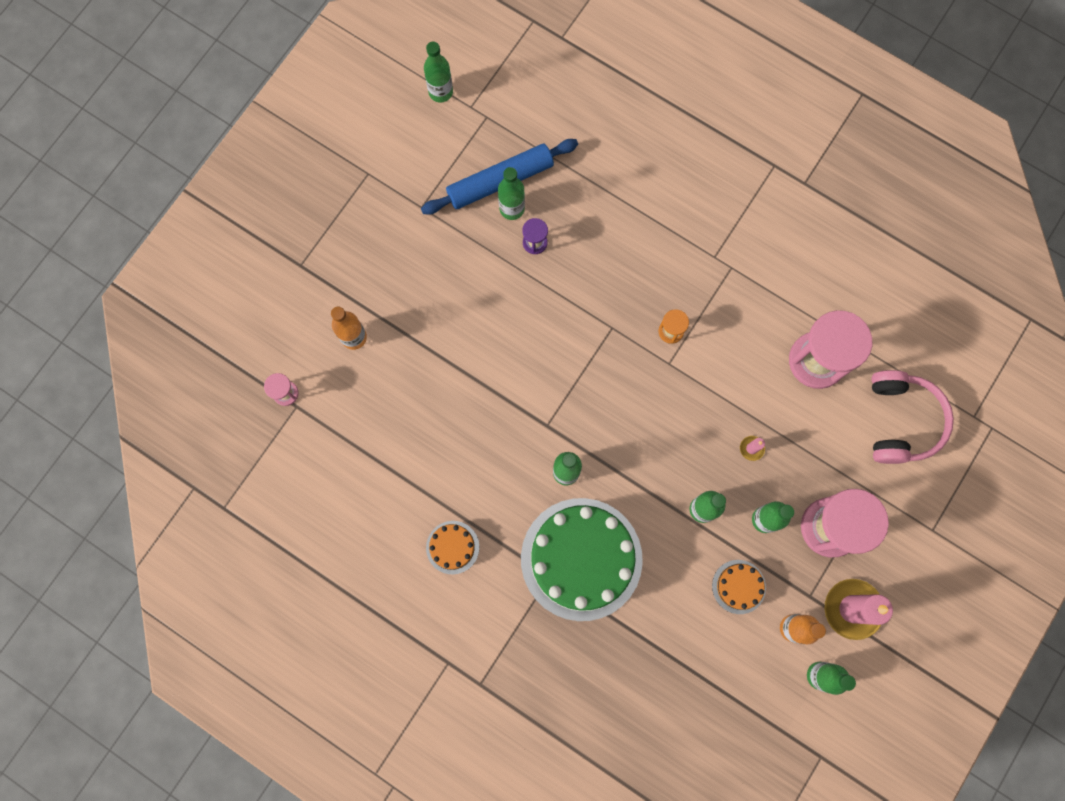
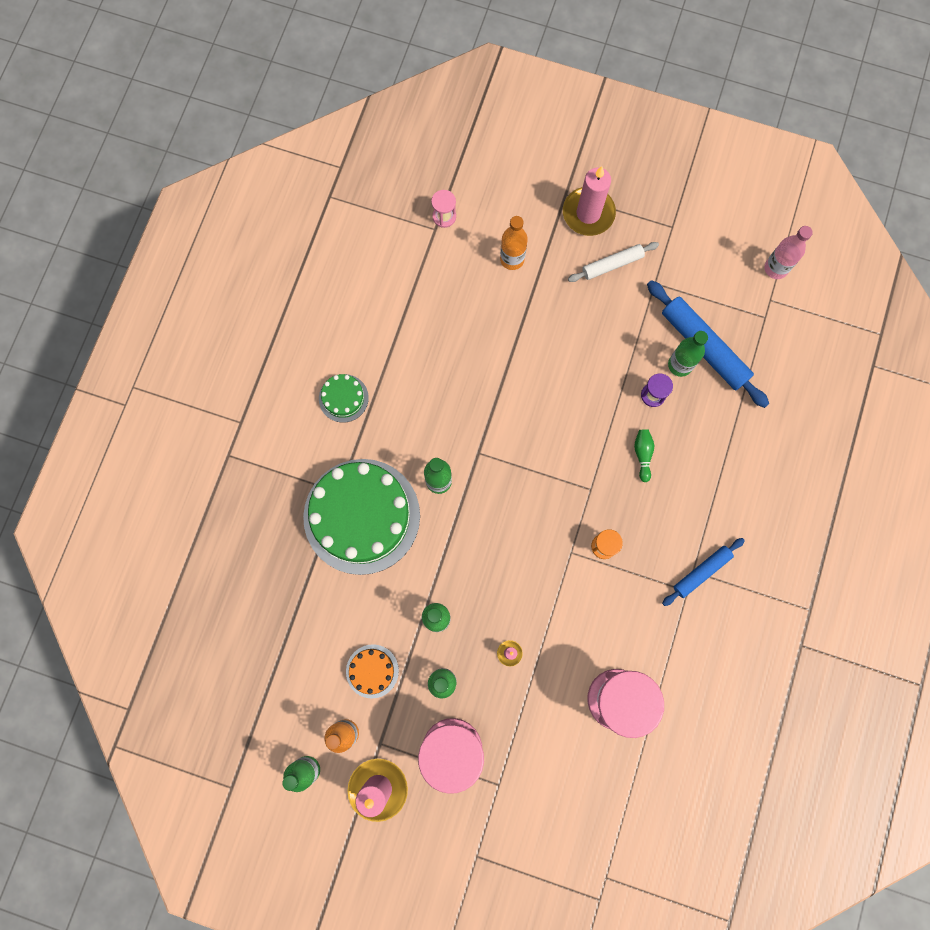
camera: 75 degrees right, 0 degrees up
(328, 249) = (588, 213): none -> pink candle
(390, 241) = (612, 264): none -> white rolling pin
(440, 92) = (775, 268): green bottle -> pink bottle
(452, 547) = (343, 398): orange cake -> green cake
(591, 269) = (642, 455): none -> green bowling pin
(717, 249) = (701, 572): none -> blue rolling pin
(901, 421) = (579, 800): pink headphones -> none

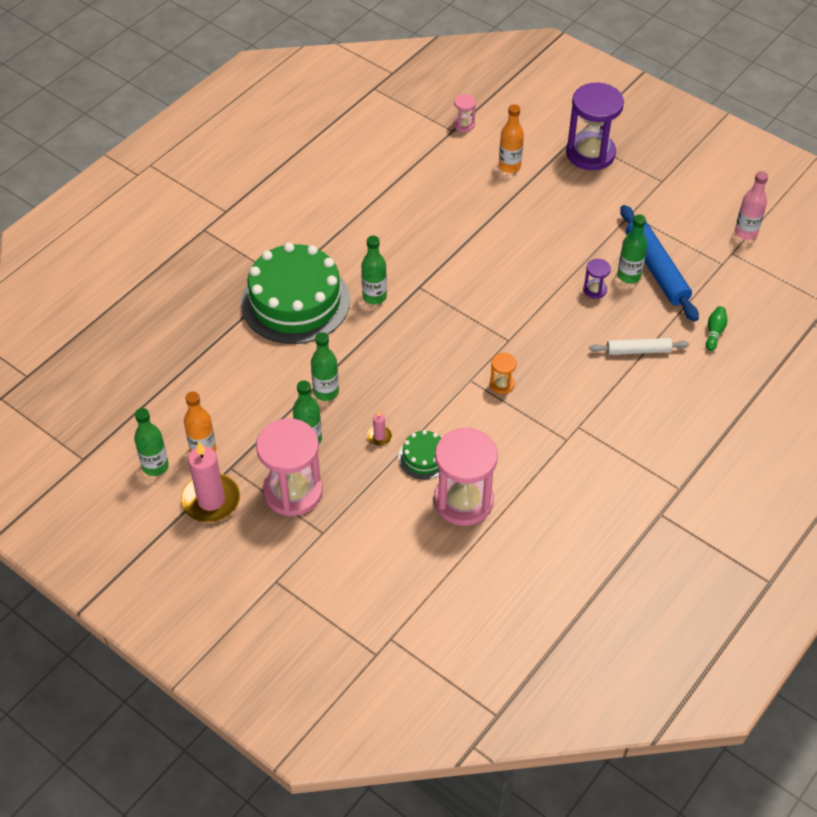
camera: 20 degrees right, 25 degrees down
(343, 398) = (320, 218): green cake -> green cake (424, 457)
(372, 671) = (249, 412): orange cake -> none
(588, 213) = (590, 153): pink candle -> purple hourglass
(612, 264) = (597, 192): white rolling pin -> white rolling pin (638, 350)
(642, 455) = (567, 329): green bowling pin -> green bowling pin (714, 332)
(701, 572) = (586, 429): blue rolling pin -> none

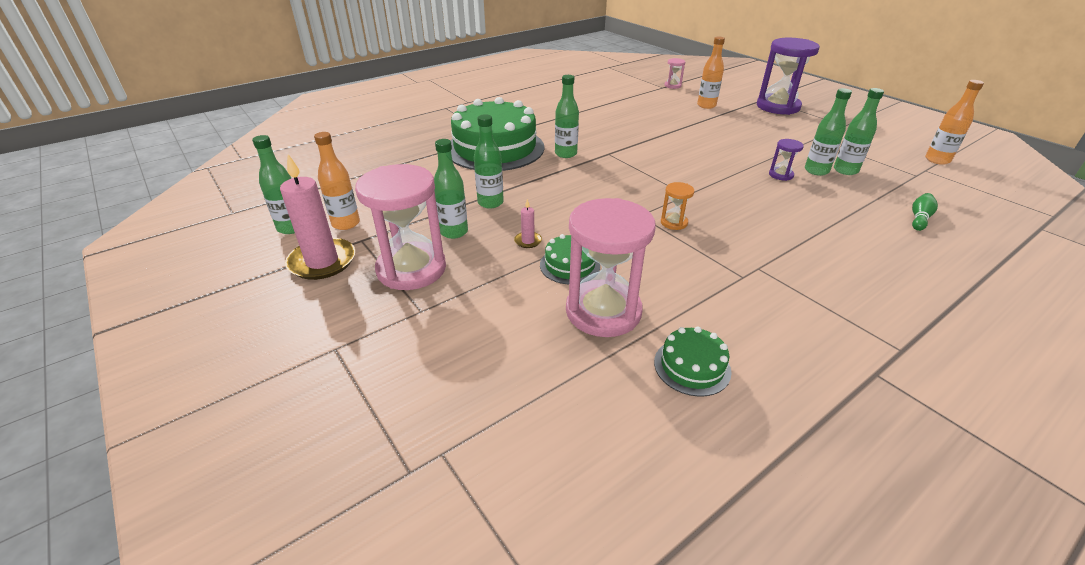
camera: 15 degrees right, 15 degrees down
(536, 536) = (692, 366): none -> green cake
(638, 350) = (830, 220): white rolling pin -> none
(656, 269) = (845, 170): blue rolling pin -> green bottle
(745, 232) = (937, 160): pink bottle -> orange bottle

